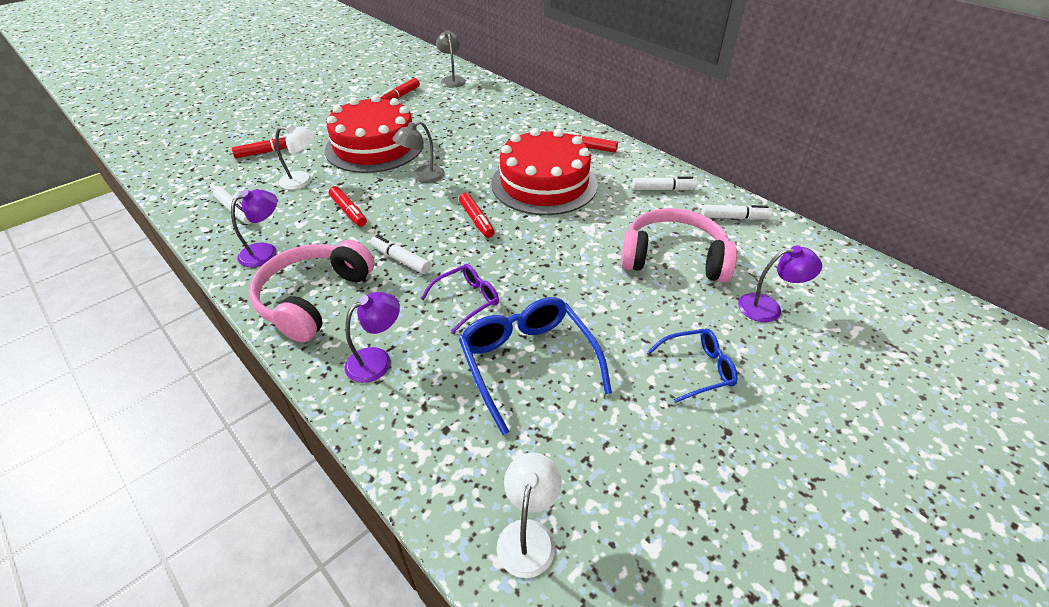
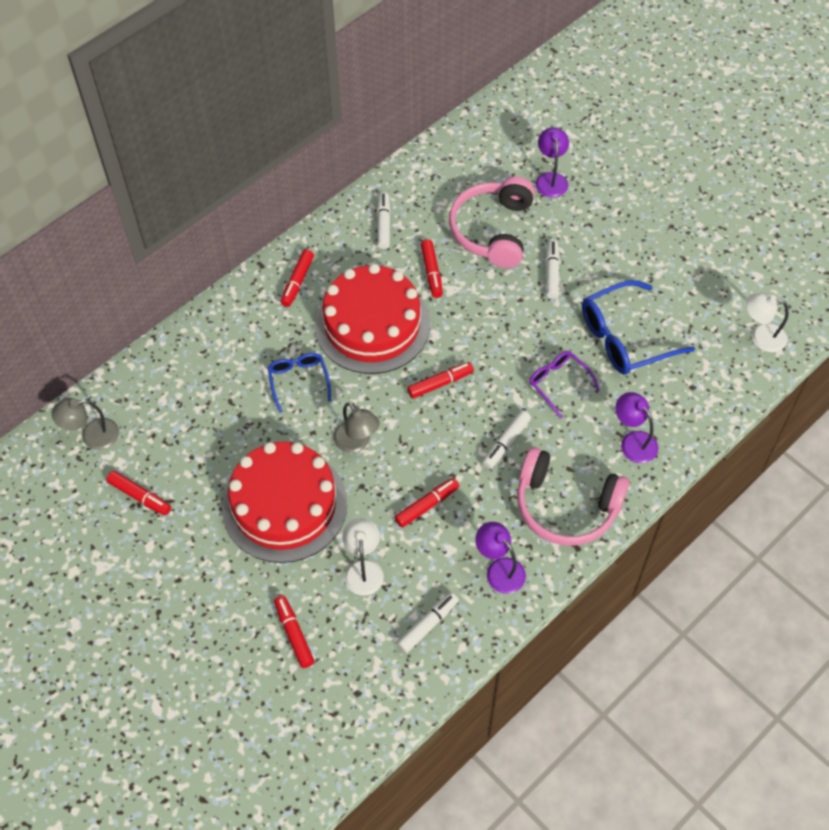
camera: 90 degrees left, 15 degrees up
(609, 217) = (431, 272): none -> red marker
(697, 369) = (619, 233): blue glasses -> blue glasses (298, 381)
(734, 218) = (431, 177): white marker -> white marker (552, 273)

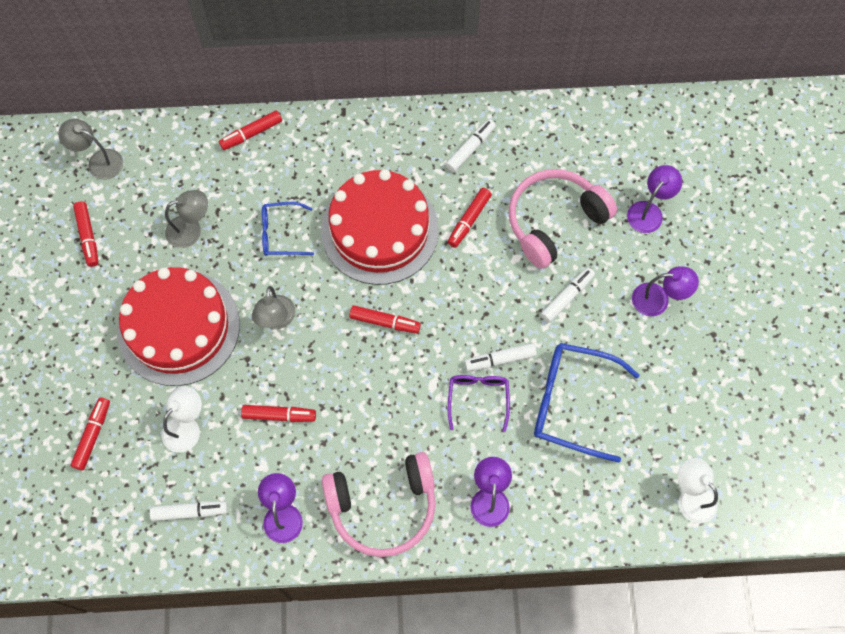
camera: 40 degrees right, 10 degrees up
(222, 430) = (191, 230): none -> grey lamp
(297, 282) = (357, 148): red marker -> red marker (251, 134)
(298, 381) = (281, 234): blue glasses -> blue glasses turned 120 degrees counterclockwise
(506, 443) = (387, 414): white marker -> white marker (500, 359)
(566, 506) = (383, 506): pink headphones -> pink headphones turned 75 degrees counterclockwise
(614, 230) = (658, 300): none -> purple lamp

